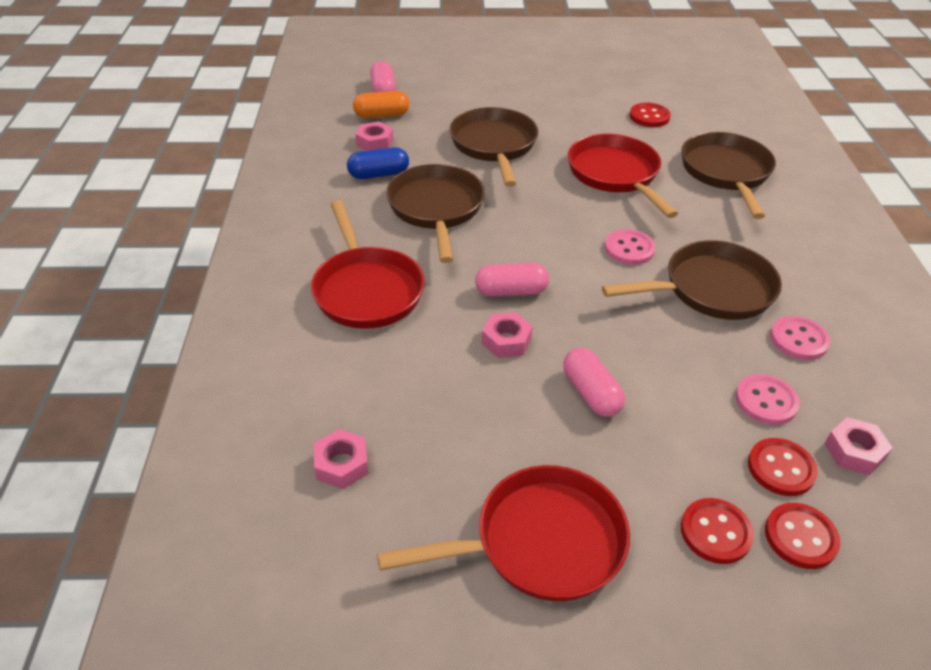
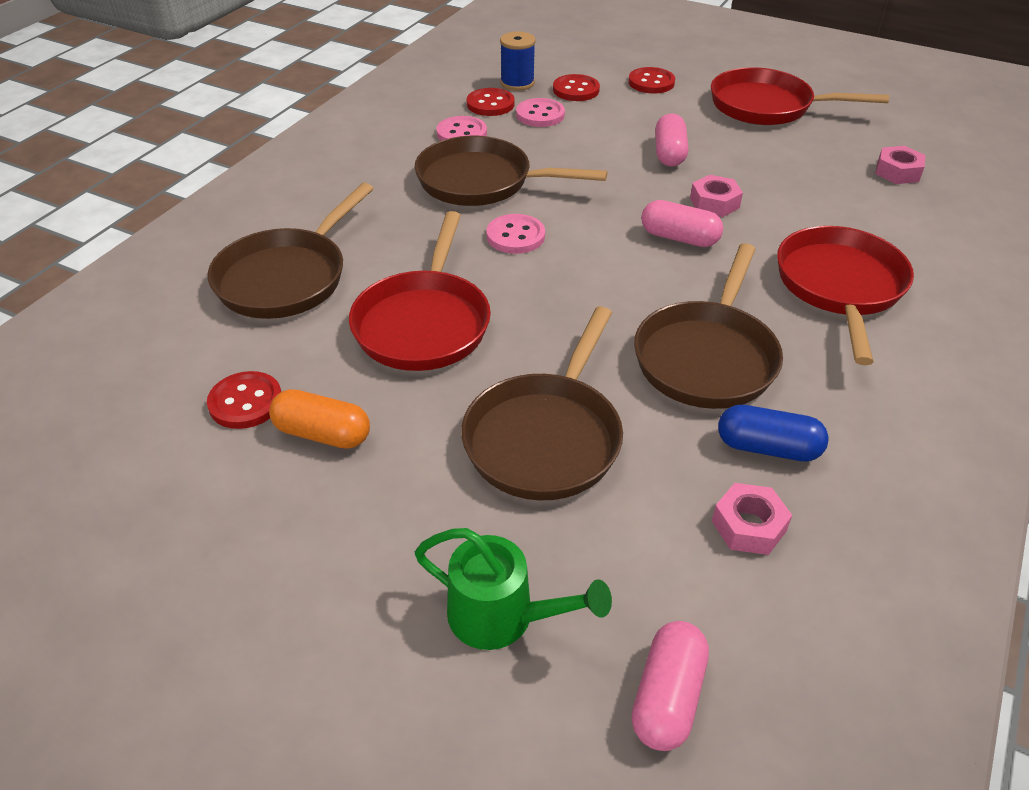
camera: 150 degrees left, 0 degrees up
(381, 115) = (706, 603): orange capsule -> orange capsule (322, 434)
(458, 91) = (503, 617): none -> green watering can
(800, 537) = (602, 69): red button -> red button (490, 104)
(854, 451) = (517, 83): pink nut -> blue spool

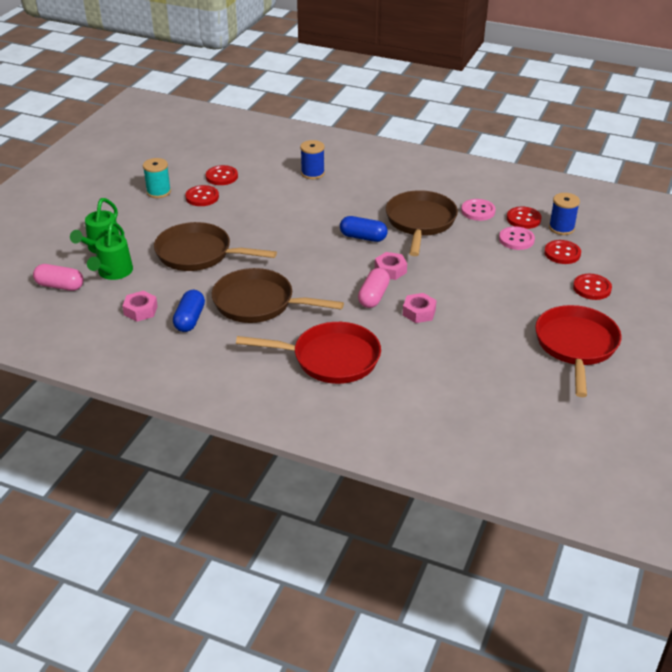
camera: 85 degrees right, 5 degrees down
(272, 512) = (158, 192): none -> turquoise spool
(286, 277) = (312, 173): brown pan -> blue spool
(322, 434) = (202, 197): orange capsule -> red button
(424, 323) = (280, 215): red pan -> none
(515, 236) = (363, 237): pink button -> blue capsule
(612, 584) = (113, 273): none -> green watering can
(669, 153) = (480, 295): pink capsule -> none
(897, 172) = (489, 406): pink nut -> pink nut (390, 270)

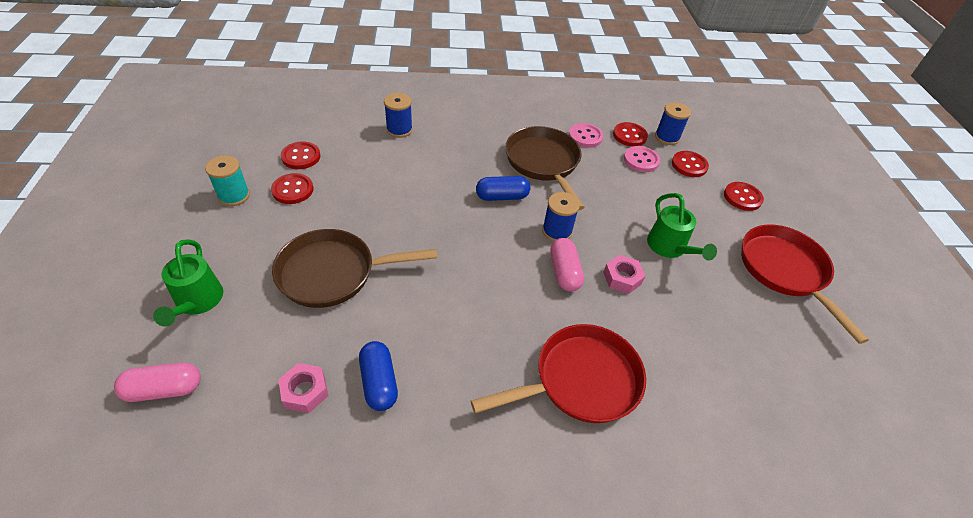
camera: 30 degrees left, 10 degrees up
(113, 273) = (234, 340): green watering can -> green watering can (669, 248)
(258, 303) = (448, 325): brown pan -> none
(390, 270) = (557, 231): pink nut -> blue spool

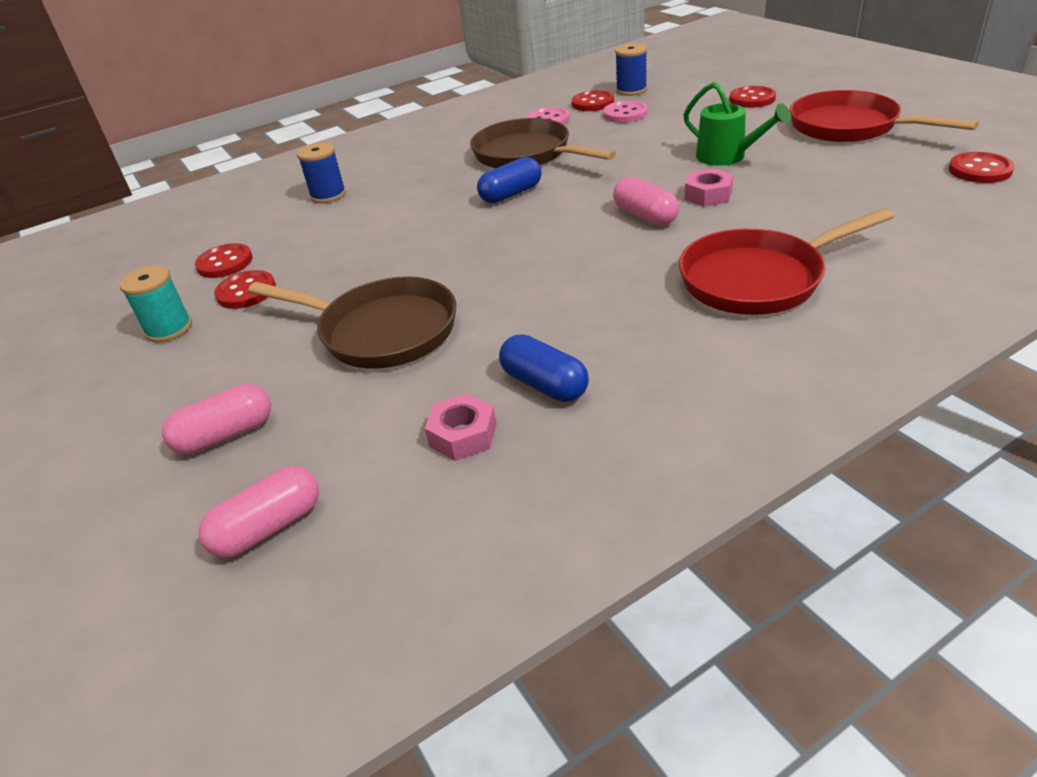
camera: 20 degrees left, 10 degrees down
(197, 303) = (225, 435): green watering can -> pink capsule
(333, 273) = (381, 331): brown pan -> brown pan turned 120 degrees counterclockwise
(557, 231) = (601, 193): blue spool -> none
(580, 380) = (758, 279): red pan -> red pan turned 150 degrees counterclockwise
(689, 165) = (676, 99): red button -> red button (979, 170)

